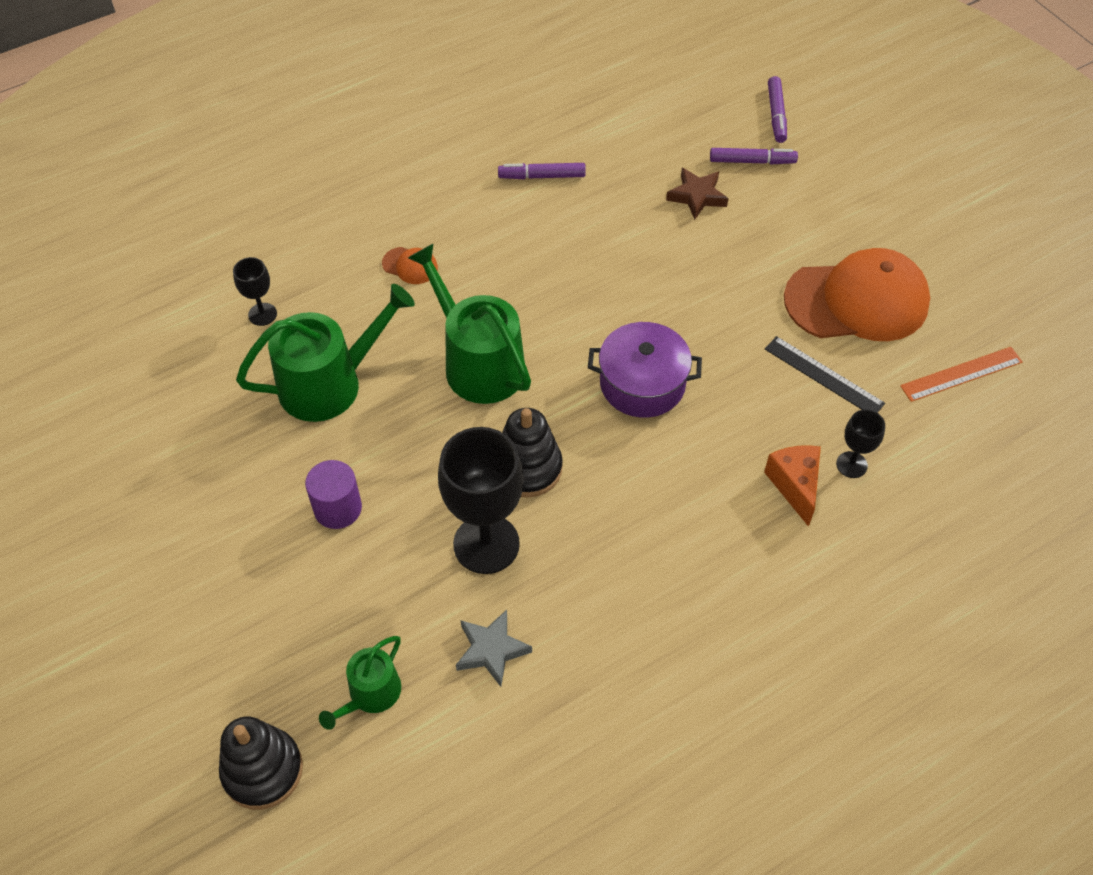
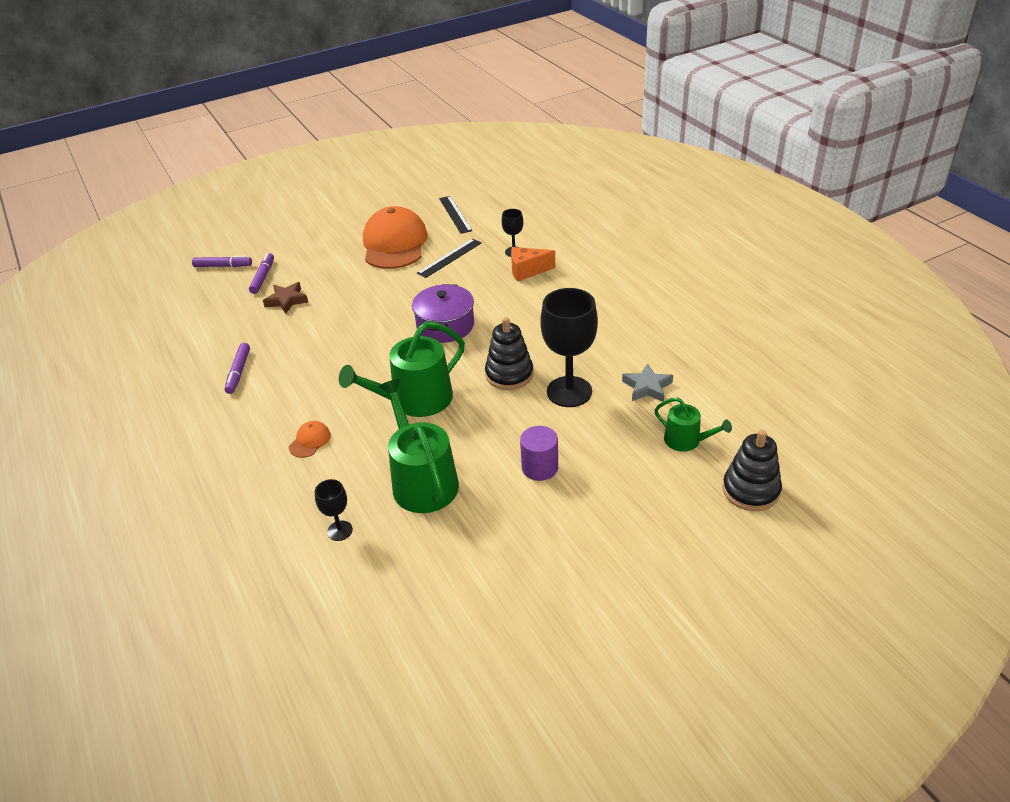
camera: 85 degrees left, 15 degrees down
(961, 374) = (455, 214): orange ruler -> black ruler

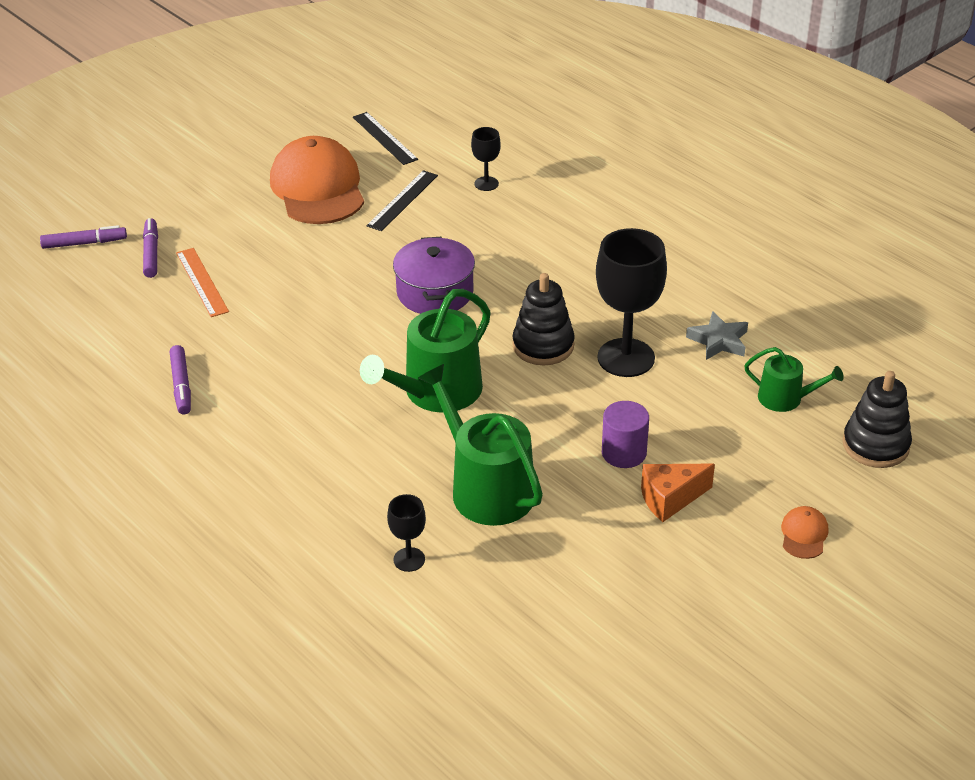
camera: 15 degrees left, 0 degrees up
(287, 300) = (201, 282): brown star -> orange ruler
(310, 441) = (321, 459): orange cap -> orange cap (804, 534)
(527, 271) = (514, 208): orange cheese -> orange cheese (670, 499)

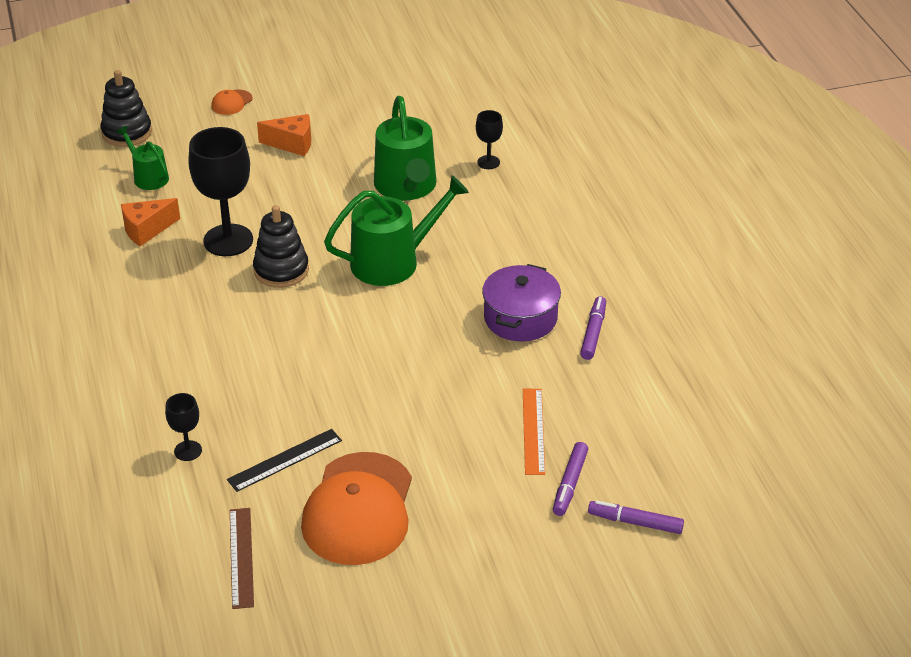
camera: 155 degrees left, 0 degrees up
(385, 138) = (241, 557): black ruler -> brown ruler
(435, 292) = (330, 346): purple pot -> purple pot (520, 318)
(624, 453) = (294, 179): purple cylinder -> none
(719, 341) = (146, 230): grey star -> orange cheese

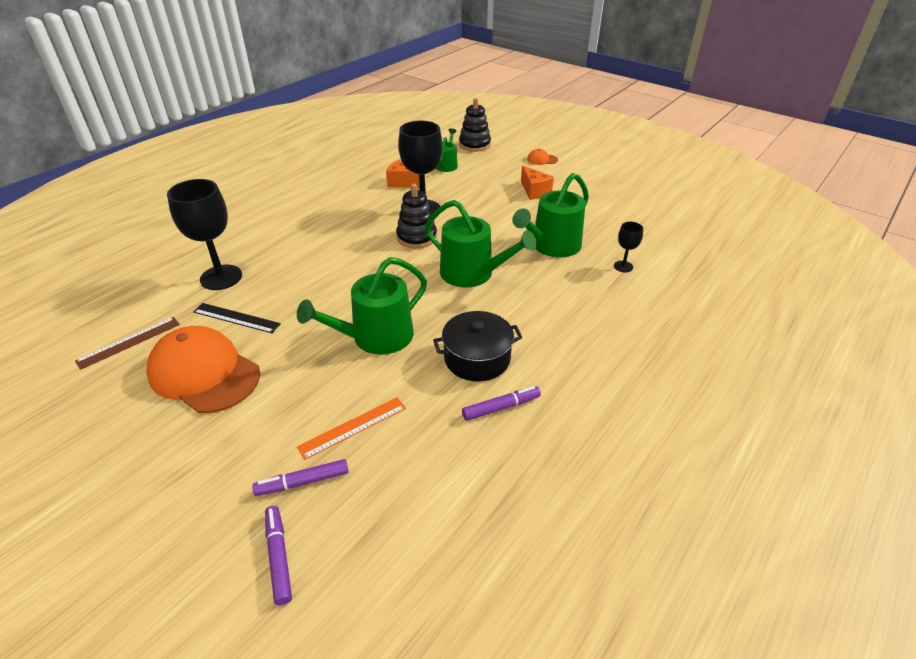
camera: 55 degrees right, 0 degrees up
(188, 451) = (221, 277): black goblet -> black goblet, size x2.06
(358, 509) = (204, 373): orange cap -> orange cap turned 60 degrees clockwise
(424, 369) = (376, 337): none -> green watering can
(520, 318) = (477, 358): purple pot -> black pot

